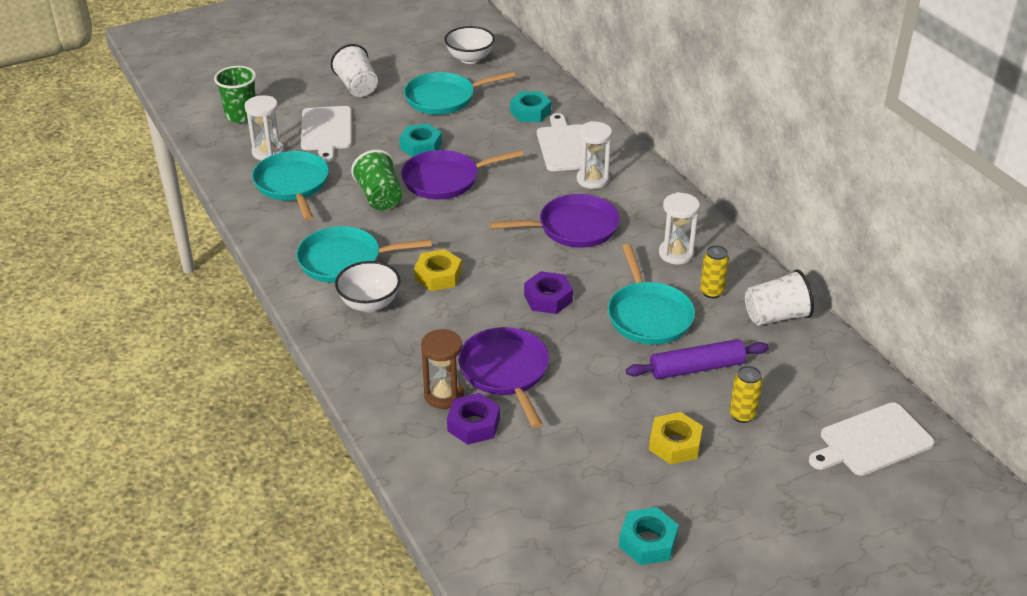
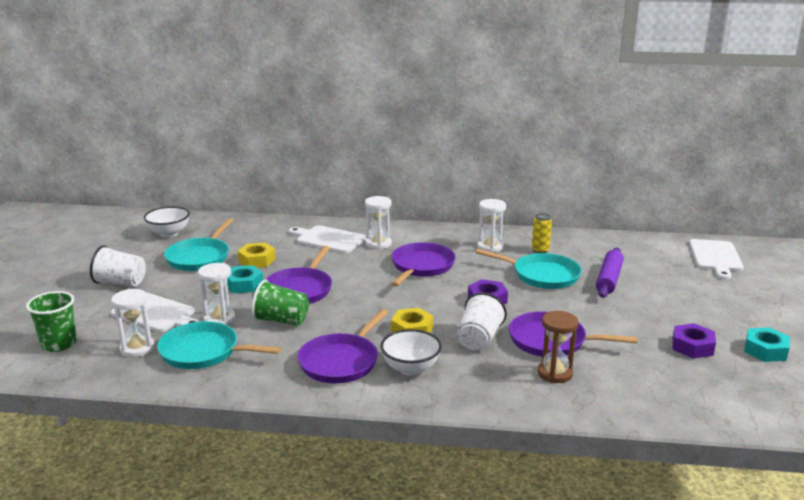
camera: 55 degrees left, 15 degrees down
(344, 260) = (341, 362): turquoise pan -> purple pan
(349, 165) = (219, 319): none -> white hourglass
(473, 424) = (599, 372): purple nut -> purple nut (692, 346)
(530, 112) = (271, 236): turquoise nut -> none
(675, 444) = (676, 310): yellow nut -> yellow nut (257, 260)
(742, 415) = (665, 282): yellow can -> none
(776, 316) = (583, 242): white cup -> white cup (479, 339)

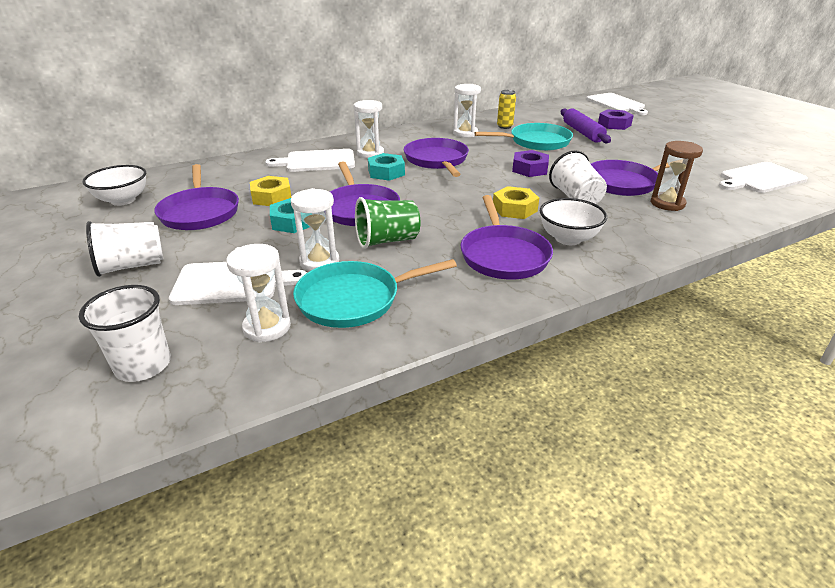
camera: 35 degrees left, 10 degrees up
(59, 344) = (143, 365): green cup -> white cup
(200, 257) = (200, 212): turquoise pan -> purple pan
(692, 346) = (706, 158): purple nut -> purple nut (614, 124)
(709, 386) = (760, 178): none -> white cutting board
(765, 350) = (743, 148): turquoise nut -> turquoise nut (386, 172)

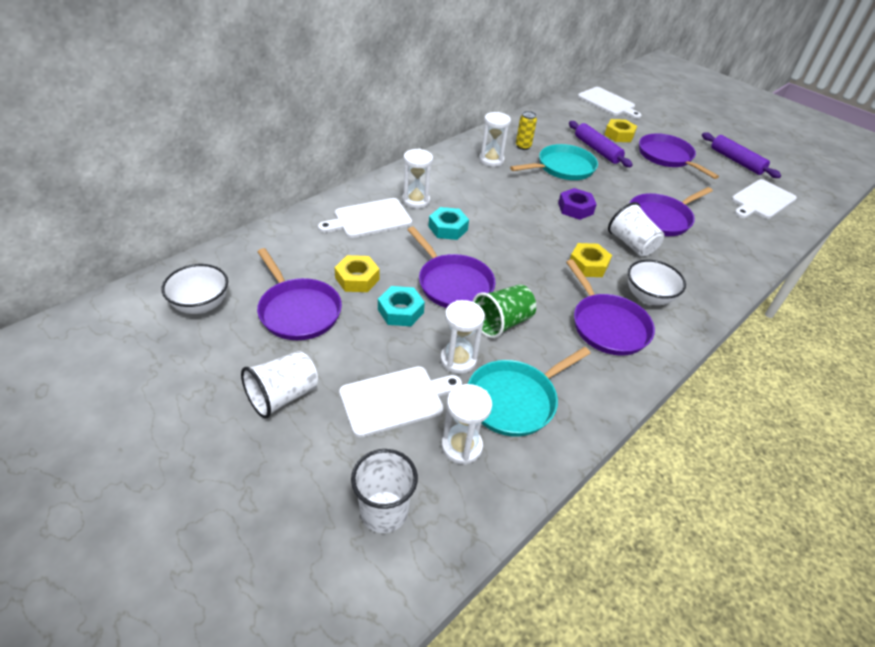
camera: 20 degrees left, 10 degrees up
(437, 160) = (485, 204): purple pan -> purple pan (667, 157)
(614, 124) = (619, 135): purple nut -> yellow nut
(667, 203) = (705, 241): brown hourglass -> none
(744, 149) = (736, 161): none -> purple rolling pin

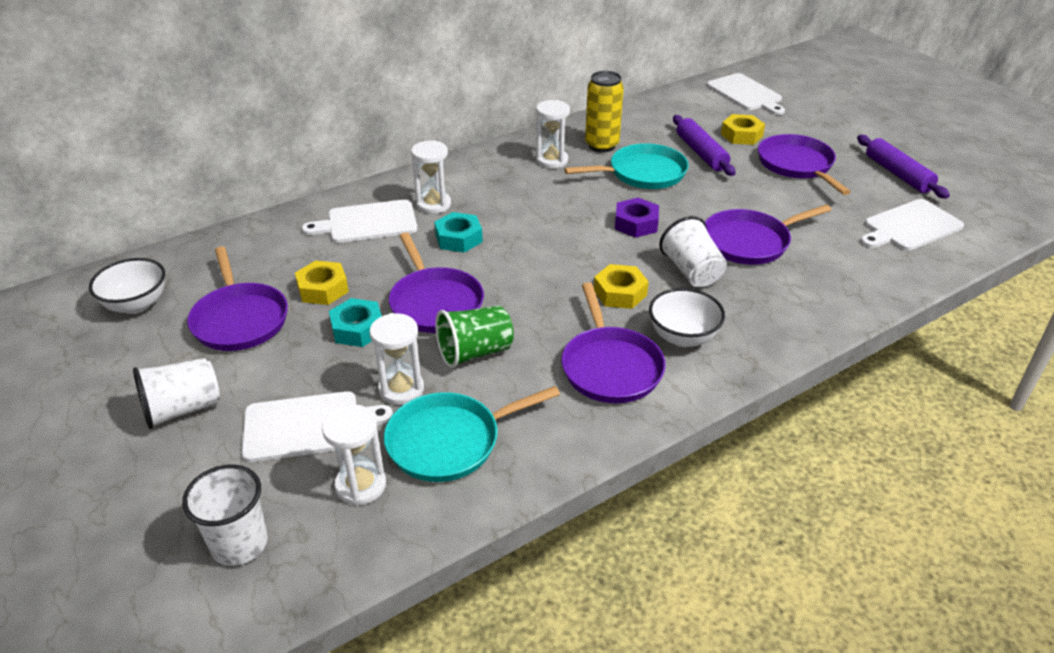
camera: 15 degrees right, 5 degrees down
(523, 146) = (601, 145): yellow can -> yellow can, size x1.62

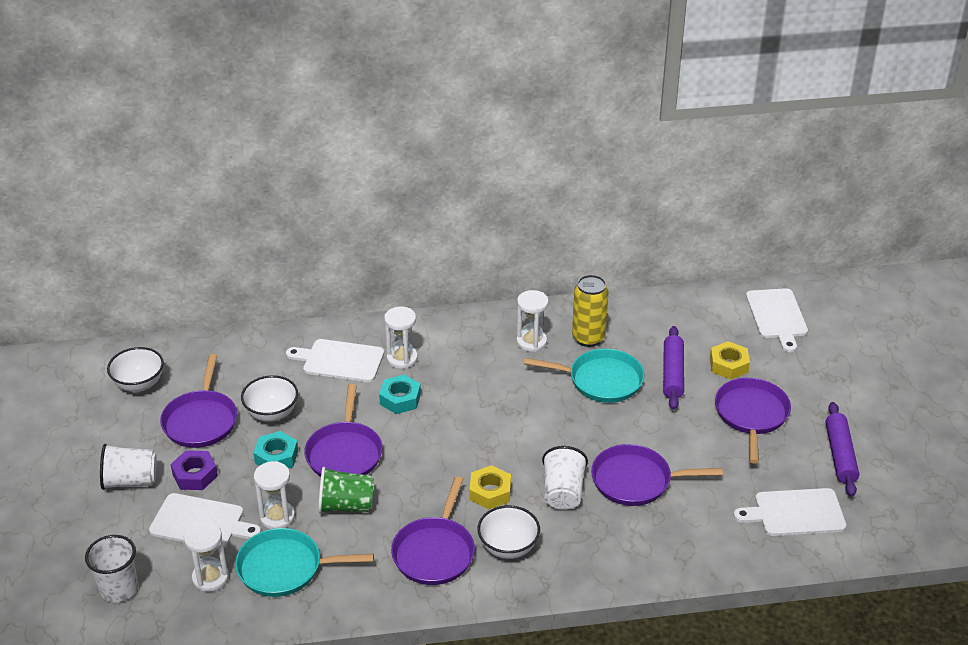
camera: 25 degrees right, 0 degrees up
(323, 289) = (272, 413): yellow nut -> white bowl
(636, 224) = (554, 431): purple nut -> purple nut (195, 475)

